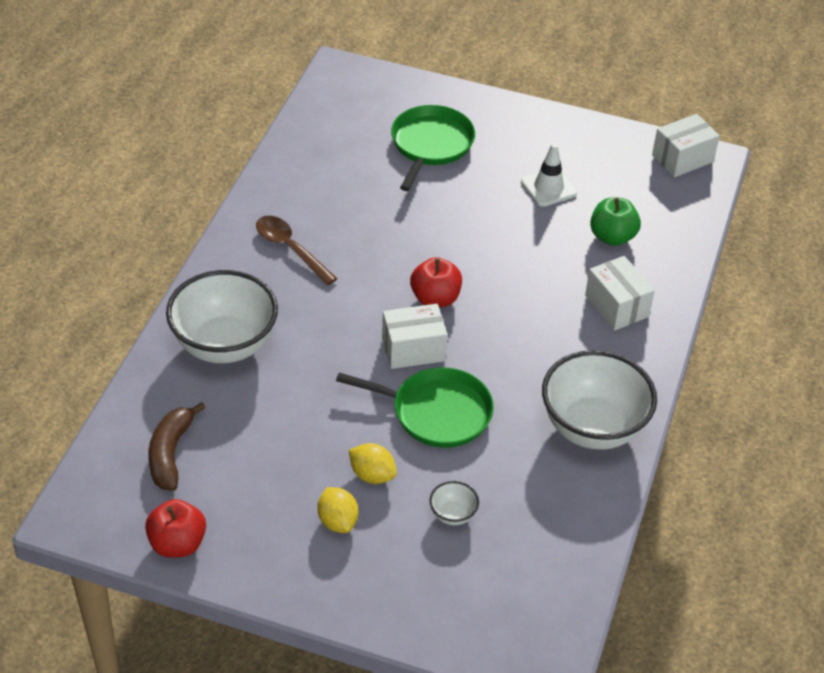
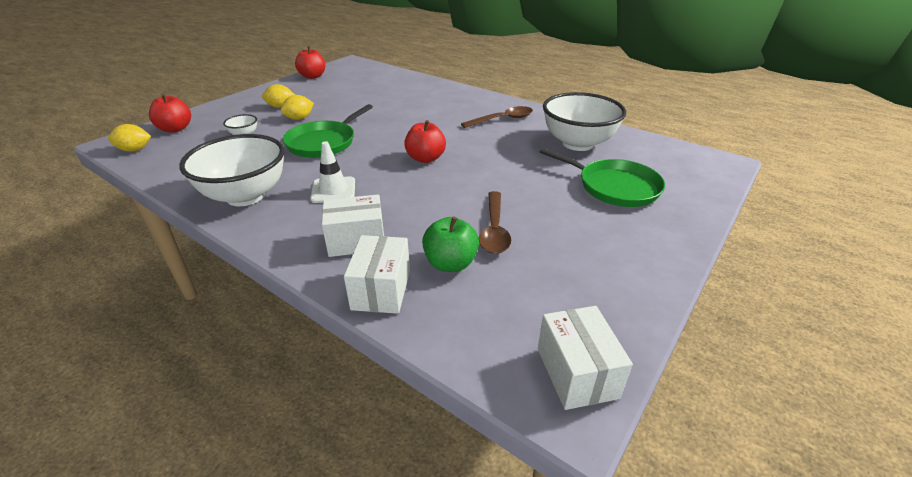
camera: 110 degrees right, 10 degrees down
(170, 453) = (367, 79): brown banana -> none
(224, 345) = (430, 96): white bowl -> white bowl (577, 143)
(413, 349) = (383, 143): white box -> white box (381, 289)
(471, 617) = (175, 129): none -> red apple
(548, 187) = (540, 239): white traffic cone -> white traffic cone (333, 190)
(549, 218) = (494, 230): none -> brown spoon
(552, 621) = (135, 150): none -> yellow lemon

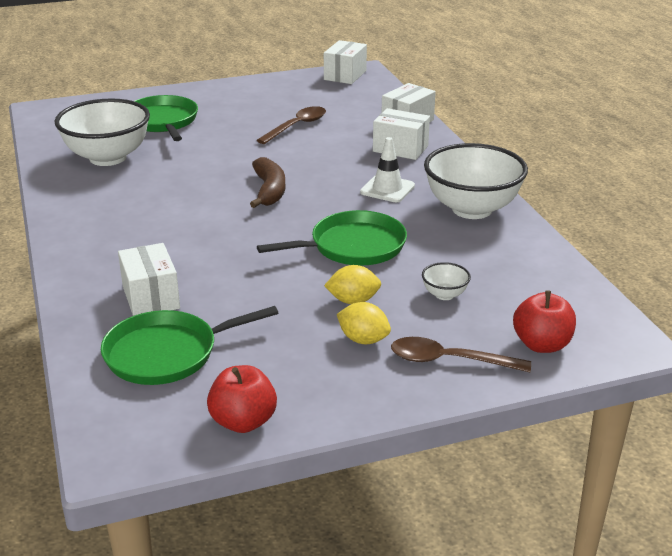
camera: 145 degrees left, 5 degrees down
(135, 150) = (598, 318): yellow lemon -> none
(370, 82) = (167, 353): none -> green pan
(407, 93) = (151, 297): none -> white box
(425, 158) = (269, 191): red apple -> brown banana
(450, 263) = (351, 120): green apple -> none
(502, 119) = (117, 207): brown spoon -> brown spoon (449, 361)

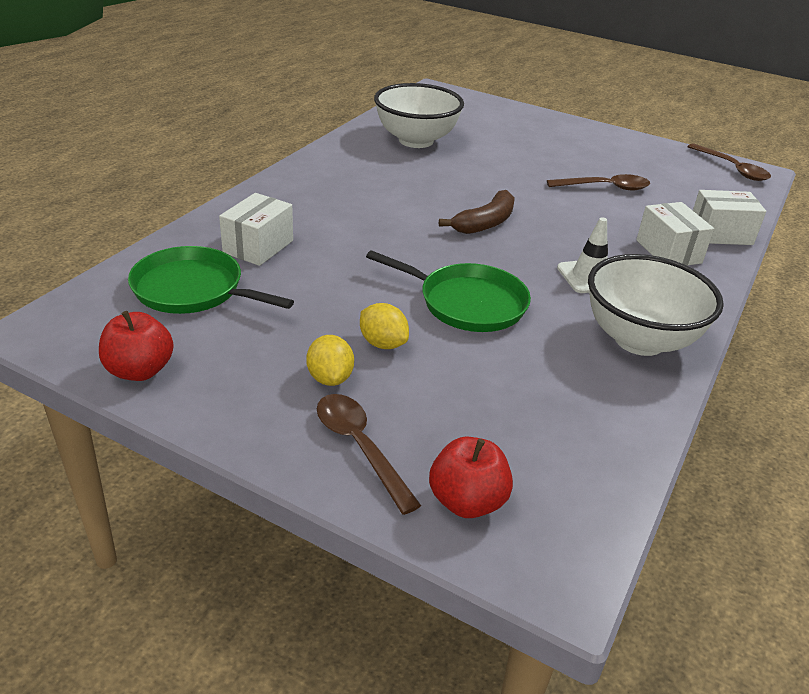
camera: 45 degrees right, 5 degrees up
(162, 122) = (502, 134): green pan -> none
(345, 75) = (732, 168): white box -> brown spoon
(444, 295) = (466, 392): white bowl -> none

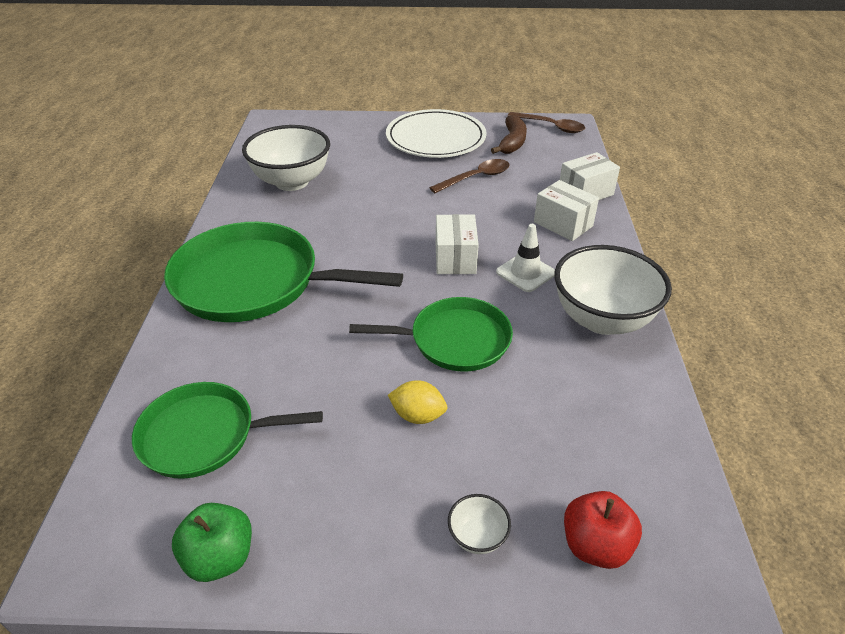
camera: 25 degrees left, 5 degrees up
(140, 370) = (220, 557): red apple -> green apple
(258, 246) = (232, 357): white box -> white box (455, 258)
(321, 202) = (254, 282): none -> green pan
(330, 378) = (400, 475): yellow lemon -> none
(360, 447) = (477, 537): brown spoon -> white bowl
(485, 223) = (410, 250): brown banana -> brown banana (512, 142)
(590, 145) = (436, 138): none -> white plate

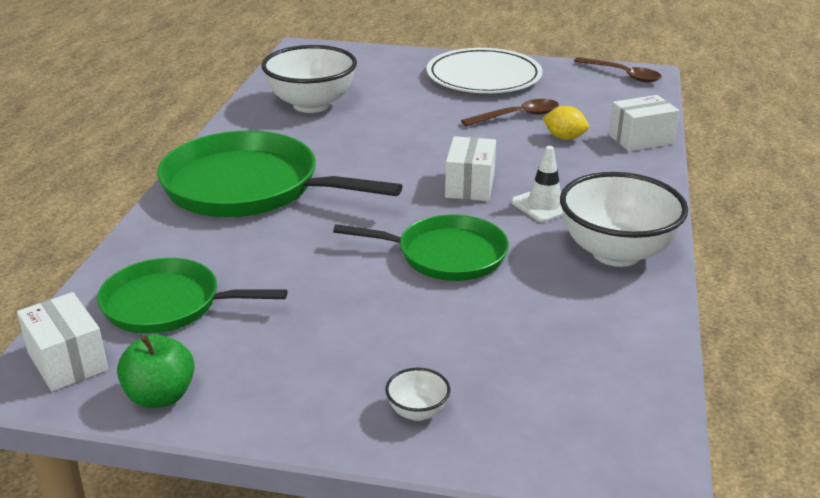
camera: 10 degrees right, 10 degrees down
(418, 415) = (387, 312): yellow lemon -> yellow lemon (564, 138)
(512, 142) = (571, 86): brown banana -> none
(563, 224) = (603, 166): white box -> white box (68, 361)
(595, 545) = (538, 433): red apple -> none

